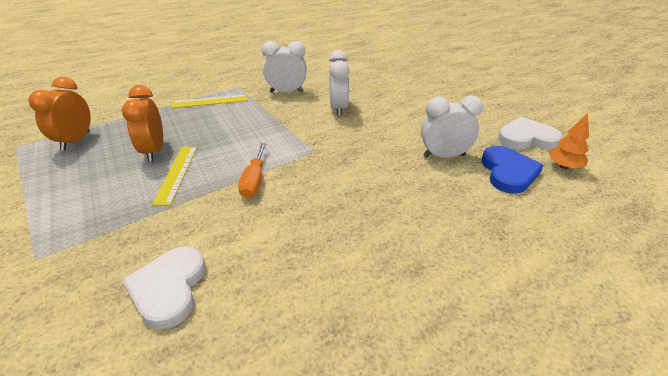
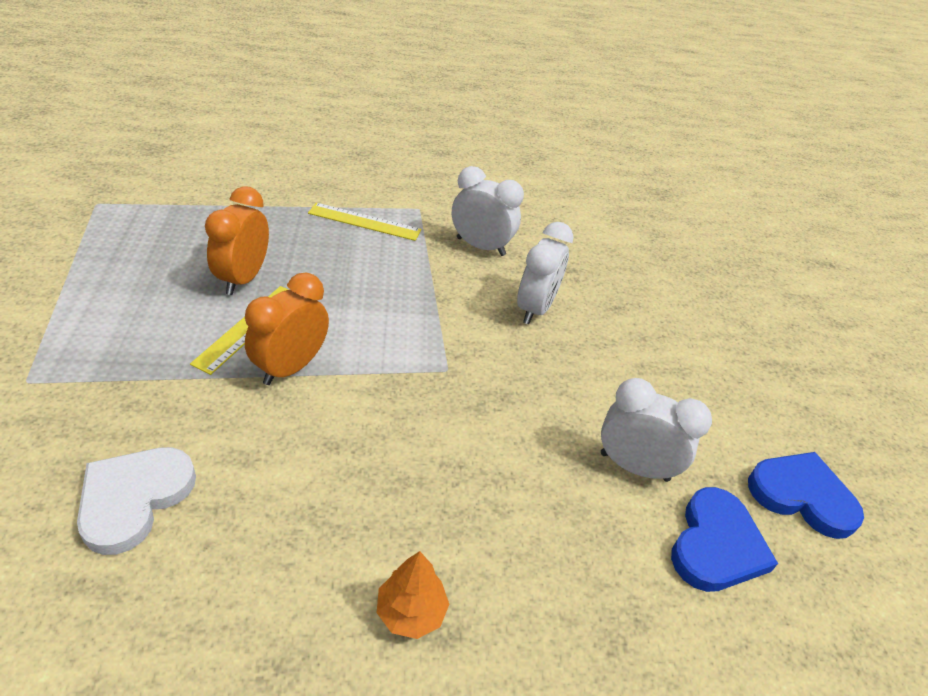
camera: 20 degrees right, 5 degrees up
(76, 141) = (164, 222): orange clock -> orange clock (290, 367)
(254, 181) = (334, 384): orange screwdriver -> none
(526, 138) = (802, 496): white heart -> blue heart
(564, 166) = (823, 580): orange tree -> orange tree (411, 612)

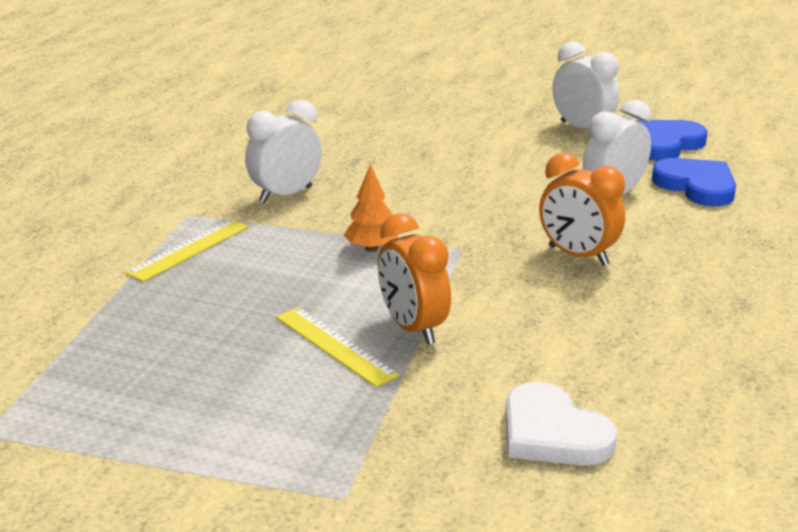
camera: 60 degrees left, 15 degrees down
(243, 278) = (243, 339): orange clock -> orange clock (578, 256)
(411, 612) = (717, 314): orange tree -> orange tree (371, 249)
(535, 308) = (401, 190): white clock -> white clock (582, 128)

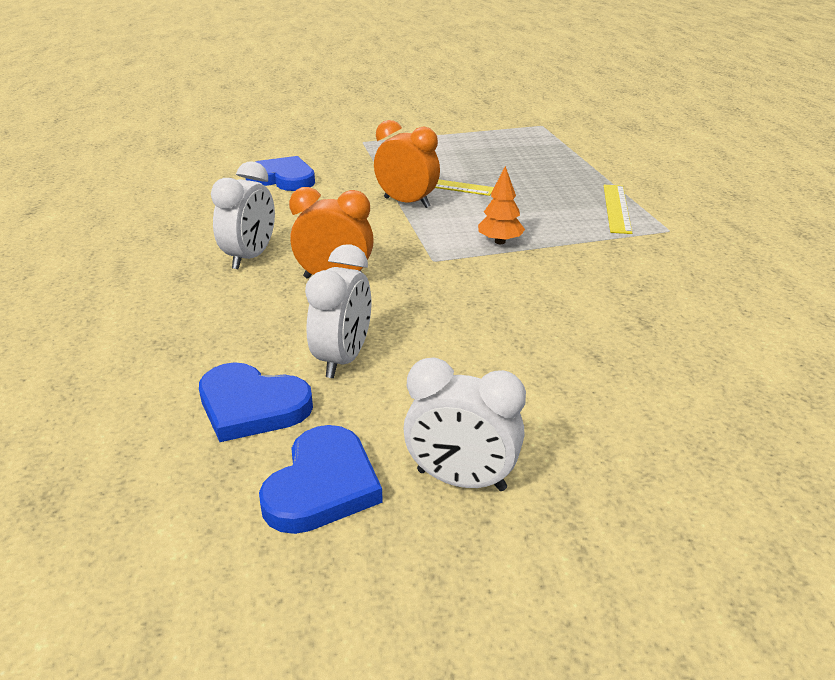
camera: 150 degrees right, 5 degrees up
(285, 195) = (635, 266): white clock -> white clock (250, 257)
(552, 433) = (282, 178): white heart -> blue heart

